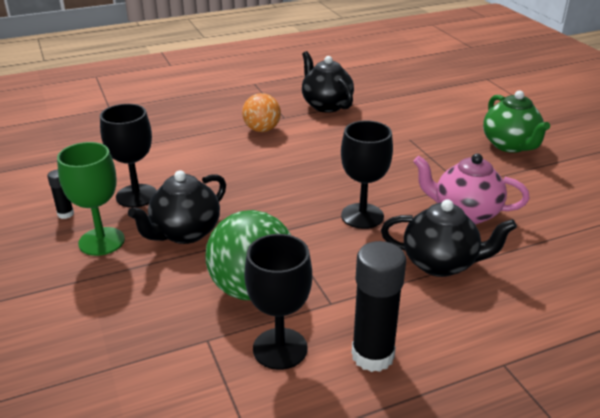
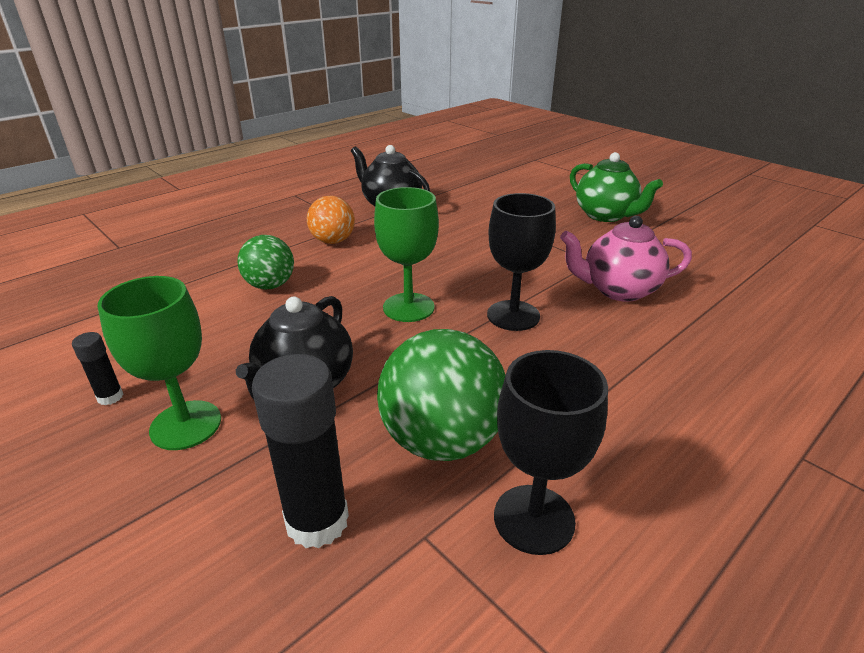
camera: 20 degrees left, 0 degrees up
(136, 196) = (209, 349): black goblet -> none
(198, 157) = (270, 285): none -> green ball
(287, 194) = (408, 307): none -> green goblet
(372, 355) = (654, 492): black glue stick -> black glue stick (317, 521)
(441, 263) = (638, 351): black teapot -> none

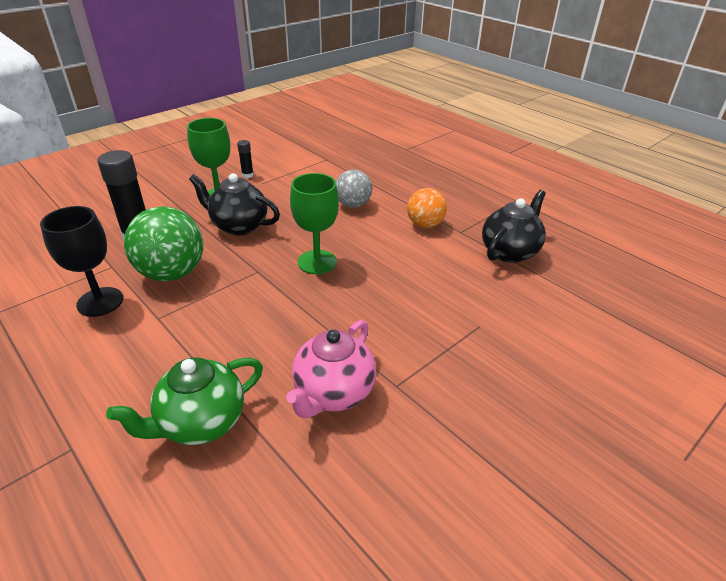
camera: 90 degrees right, 5 degrees up
(270, 285) = (353, 205): green ball -> grey ball
(513, 315) = (297, 314): black goblet -> none
(605, 215) = (534, 426): green teapot -> green teapot (201, 423)
(618, 290) = (333, 393): pink teapot -> pink teapot turned 150 degrees counterclockwise

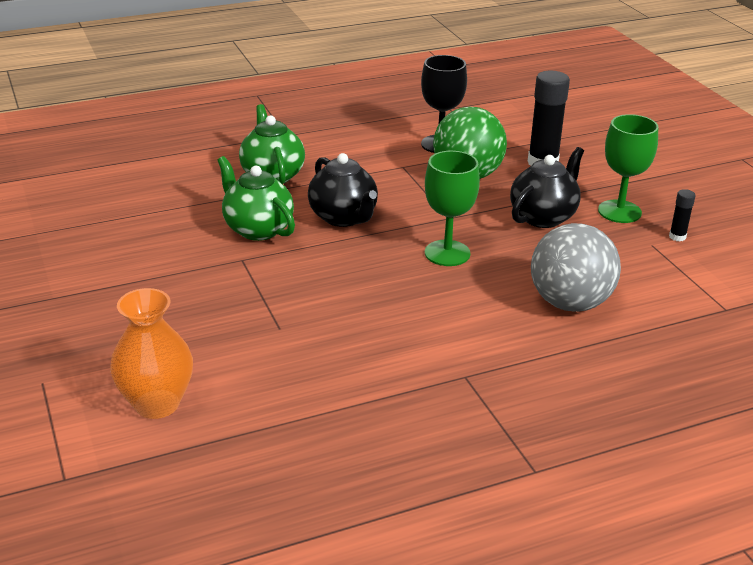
camera: 110 degrees right, 5 degrees down
(333, 393) = (257, 229): pink teapot -> green teapot
(353, 205) = (570, 303): grey ball -> grey ball, size x1.61
(425, 224) = (495, 350): orange ball -> none
(509, 252) = (396, 403): black teapot -> black teapot (343, 218)
(624, 364) = (157, 404): none -> orange vase

